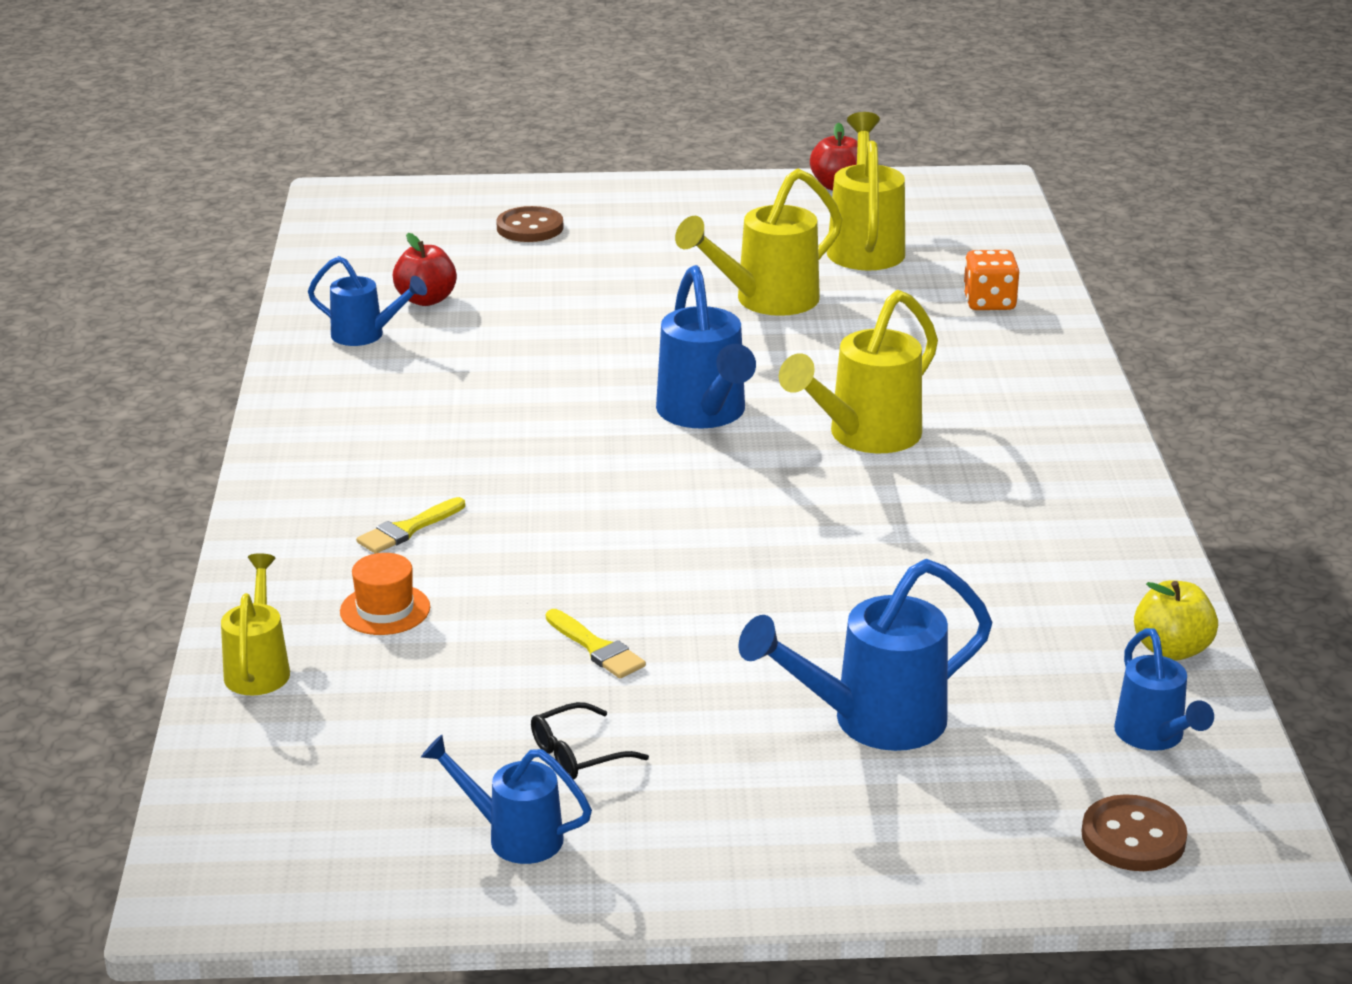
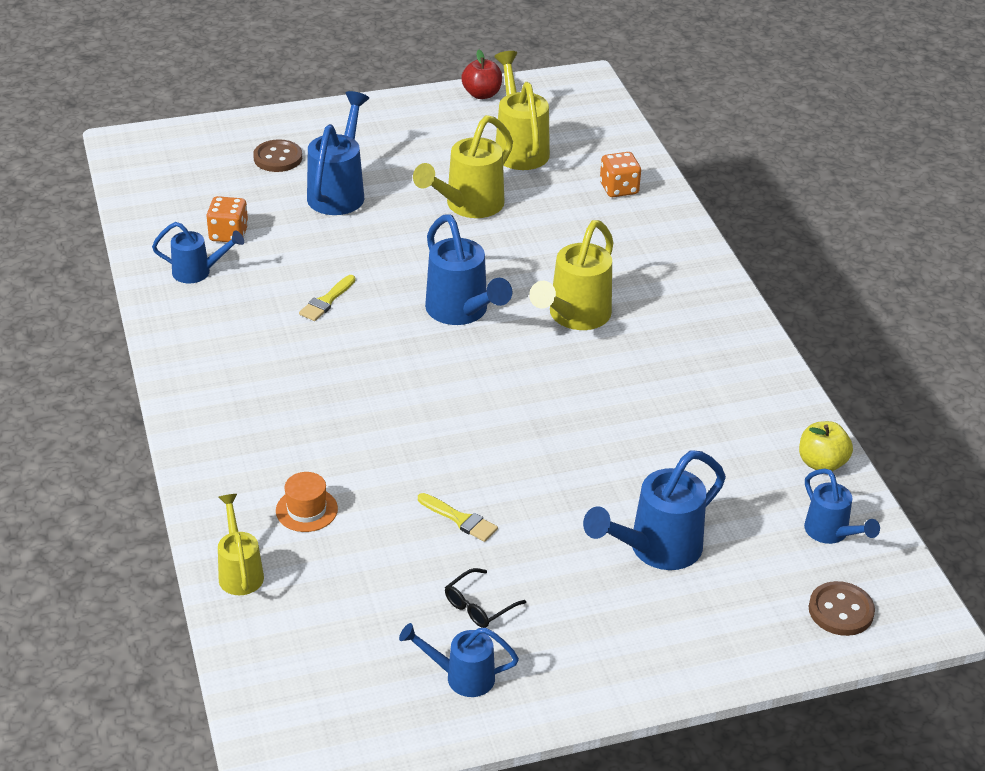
camera: 15 degrees left, 10 degrees up
(407, 529) = (295, 440): yellow brush -> yellow brush (326, 301)
(426, 300) = (228, 234): red apple -> orange dice
(595, 269) = (339, 191): none -> blue watering can

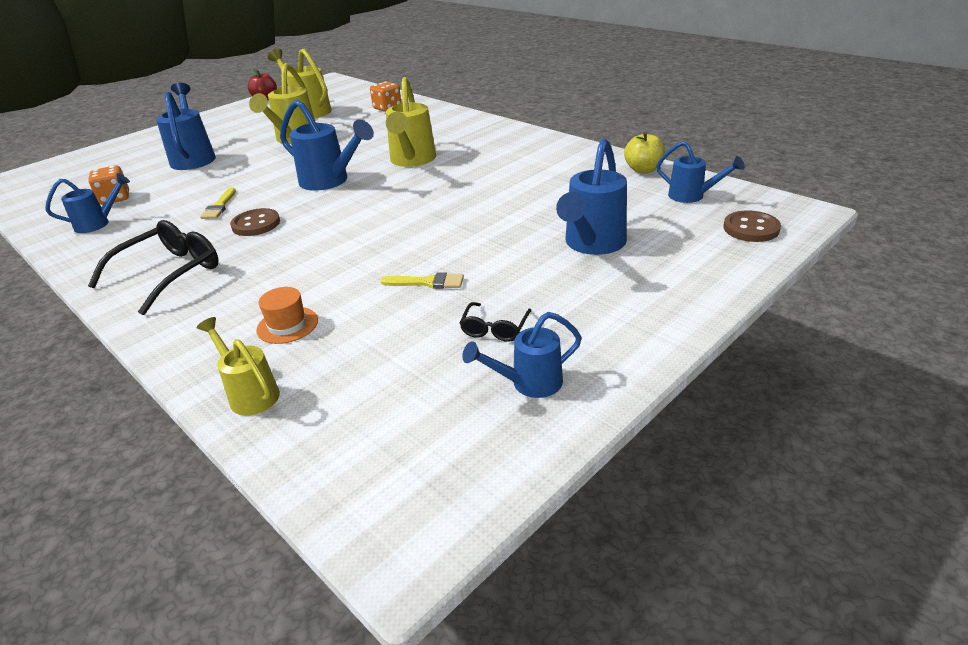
camera: 25 degrees left, 5 degrees down
(237, 387) = (170, 273): none -> black glasses
(278, 158) = (135, 156): brown button -> brown button (256, 224)

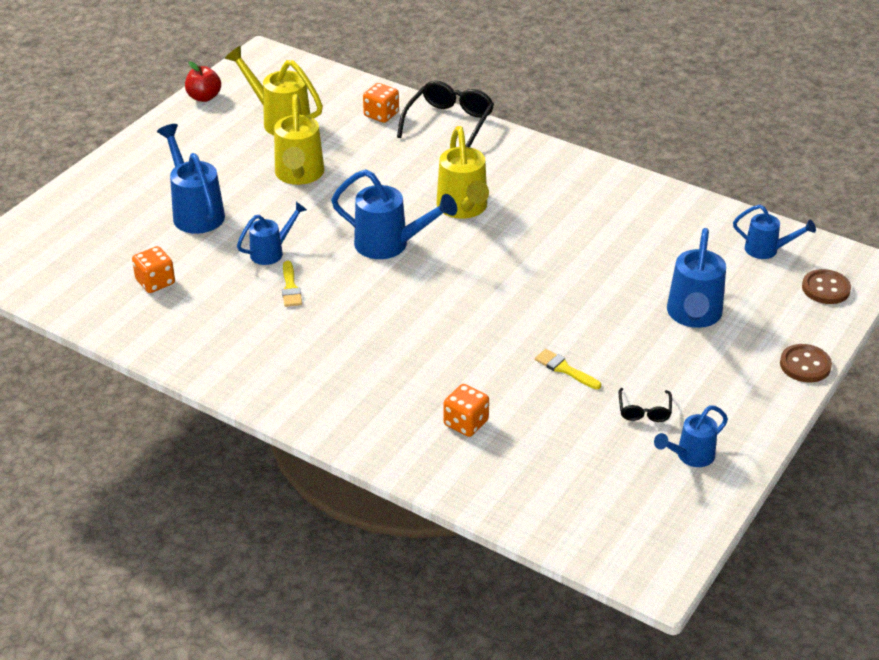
camera: 15 degrees left, 5 degrees up
(98, 223) = (171, 319): blue watering can -> blue watering can (272, 252)
(170, 273) = (309, 377): black glasses -> black glasses (449, 122)
(250, 393) = (478, 486): yellow watering can -> none
(256, 224) = (350, 310): brown button -> brown button (805, 365)
(287, 325) = (466, 423): orange hat -> orange dice
(427, 282) = (564, 369): yellow brush -> yellow brush turned 135 degrees counterclockwise
(643, 170) = (712, 214): yellow apple -> none

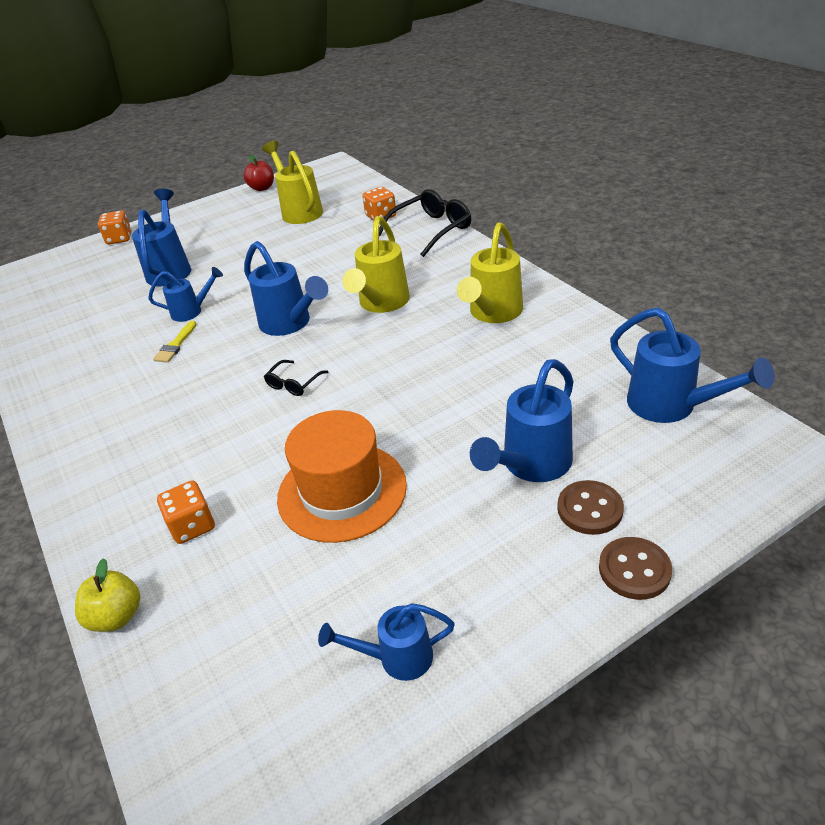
camera: 30 degrees right, 0 degrees up
(155, 282) = (85, 319): orange dice -> orange dice (119, 239)
(299, 176) = (272, 254): yellow watering can -> yellow watering can (492, 314)
(468, 493) = (117, 616): none -> yellow apple
(564, 369) = (342, 491): yellow brush -> orange hat
(644, 411) = (387, 572): black glasses -> black glasses (293, 384)
(767, 250) = (672, 407): blue watering can -> blue watering can, size x1.64
(825, 288) = (722, 471): brown button -> brown button (589, 509)

